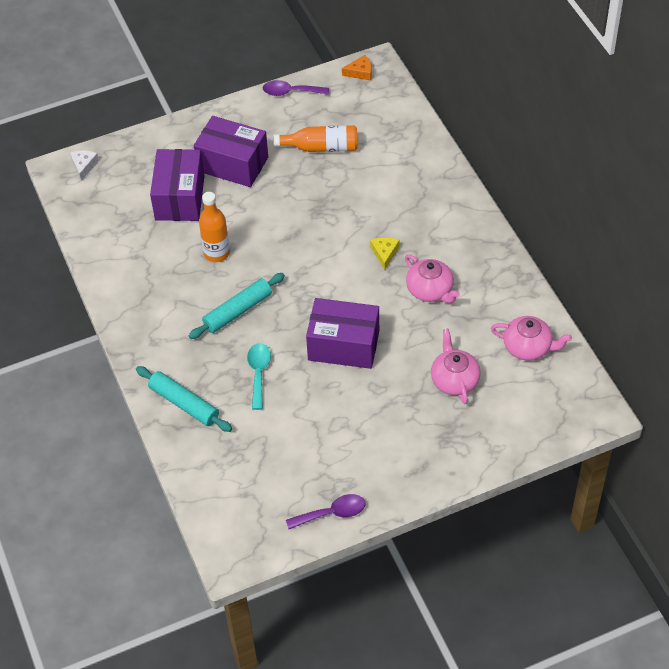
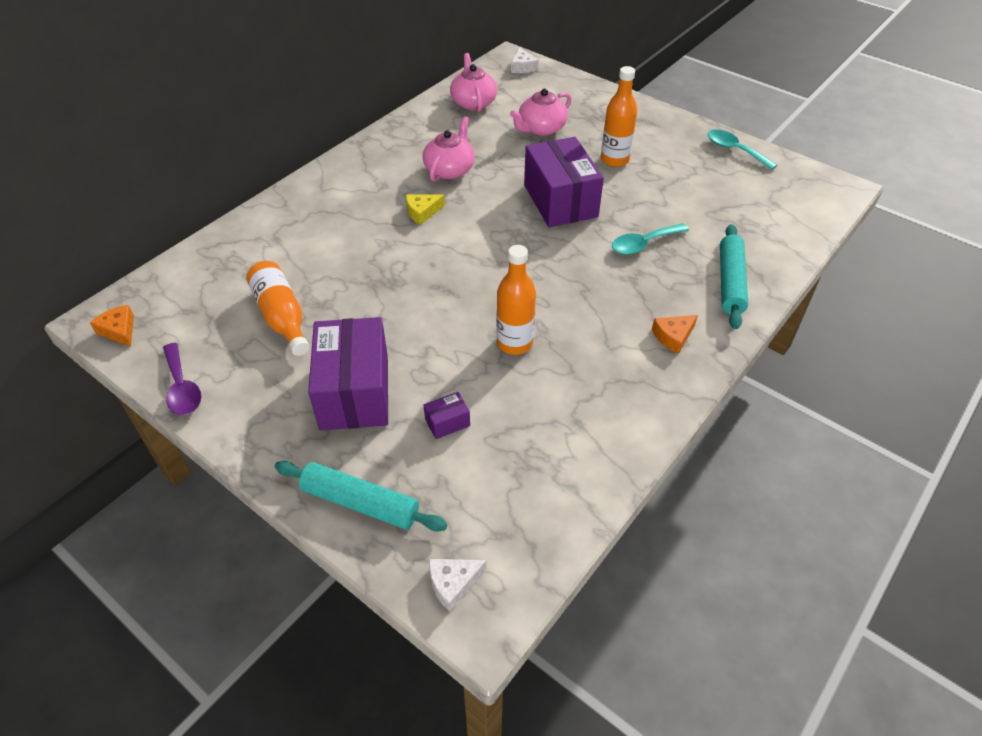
camera: 120 degrees left, 5 degrees down
(161, 339) = (673, 336): none -> orange cheese
(179, 198) = (447, 422): purple box -> purple box, size x0.40
(238, 311) = (582, 290): turquoise rolling pin -> turquoise rolling pin (360, 502)
(332, 513) = (734, 150): purple spoon -> turquoise spoon
(374, 411) = (614, 160): none -> orange bottle
(575, 415) = (523, 67): none -> white cheese

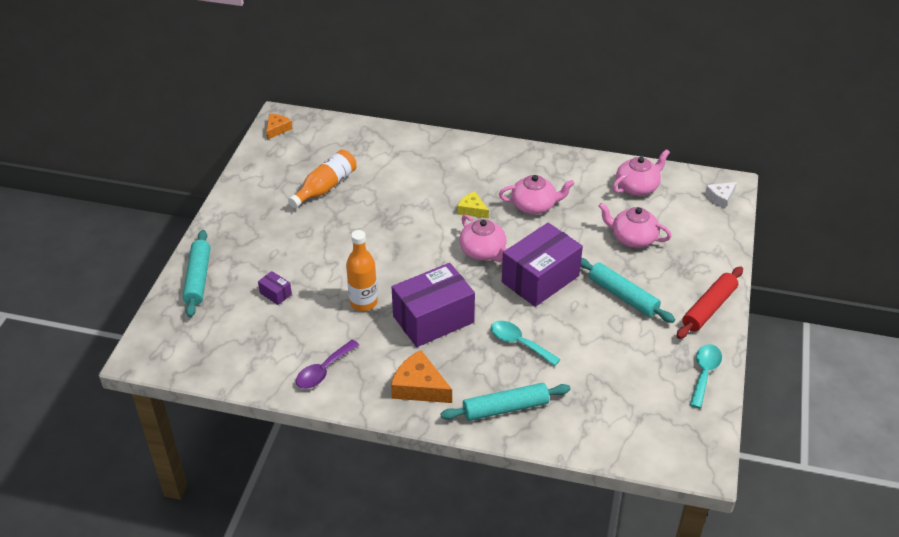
camera: 65 degrees right, 5 degrees down
(182, 388) = (247, 173): purple spoon -> purple spoon (323, 371)
(354, 392) = (280, 244): purple box -> purple box (433, 319)
(453, 583) = (160, 336): white cheese -> none
(494, 225) = (483, 252): none -> pink teapot
(614, 160) = (623, 296): orange bottle -> turquoise rolling pin
(657, 121) = (709, 308): none -> red rolling pin
(673, 336) = (419, 387): orange cheese -> orange cheese, size x1.62

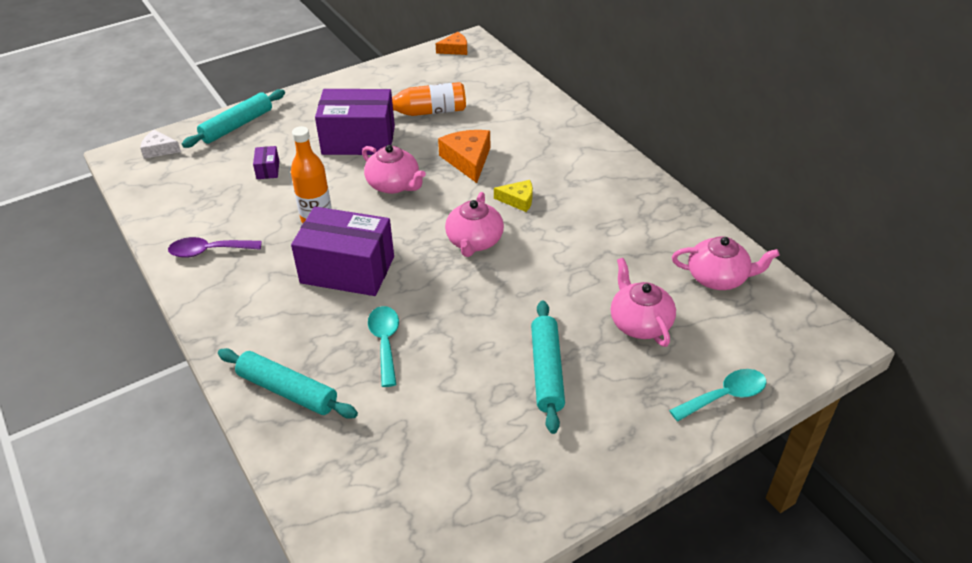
camera: 45 degrees right, 0 degrees up
(419, 387) = (252, 317): orange cheese -> orange cheese (468, 160)
(472, 210) = (518, 200): yellow cheese -> yellow cheese turned 105 degrees clockwise
(534, 206) = (582, 231): pink teapot -> pink teapot (394, 185)
(540, 279) = (490, 299): purple box -> purple box (358, 140)
(704, 373) = (518, 514): turquoise spoon -> turquoise spoon (725, 396)
(709, 308) = (623, 451): red rolling pin -> none
(720, 197) = (805, 347): white cheese -> white cheese (159, 150)

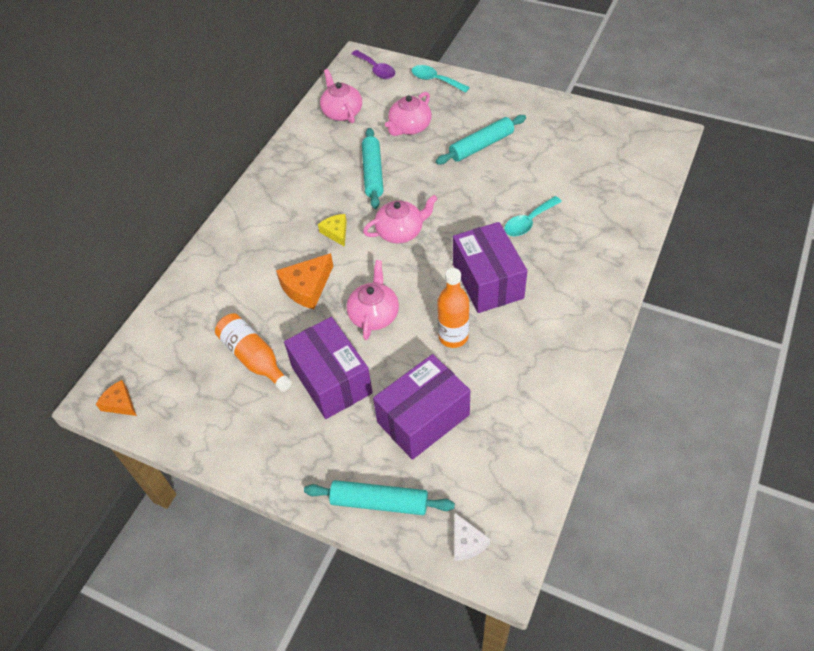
camera: 120 degrees left, 10 degrees up
(209, 251) = (547, 379): purple spoon -> purple spoon (376, 69)
(268, 170) = (423, 418): purple box -> purple box, size x2.48
(288, 390) = (606, 242): turquoise rolling pin -> turquoise rolling pin (372, 173)

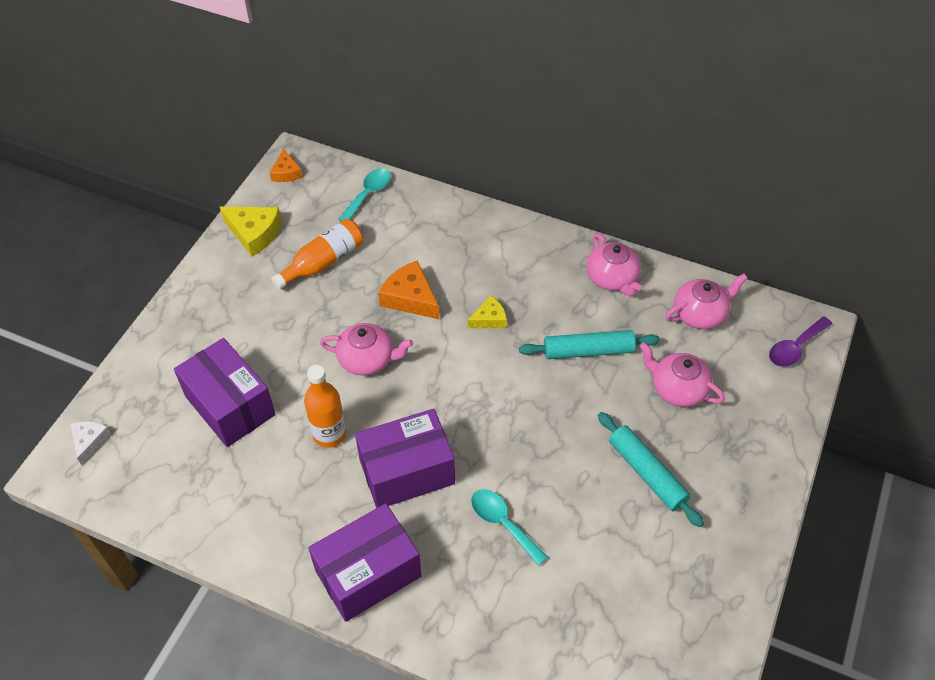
camera: 85 degrees right, 0 degrees up
(120, 403) = (286, 173): orange cheese -> orange cheese turned 135 degrees clockwise
(204, 424) = (254, 233): none -> yellow cheese
(331, 380) = (288, 326): purple box -> purple box (368, 573)
(379, 502) = (147, 371): turquoise rolling pin -> none
(400, 231) = (489, 382): pink teapot -> pink teapot (612, 278)
(435, 80) = (781, 419): turquoise spoon -> turquoise spoon (368, 194)
(467, 542) = (90, 441): white cheese -> white cheese turned 120 degrees clockwise

